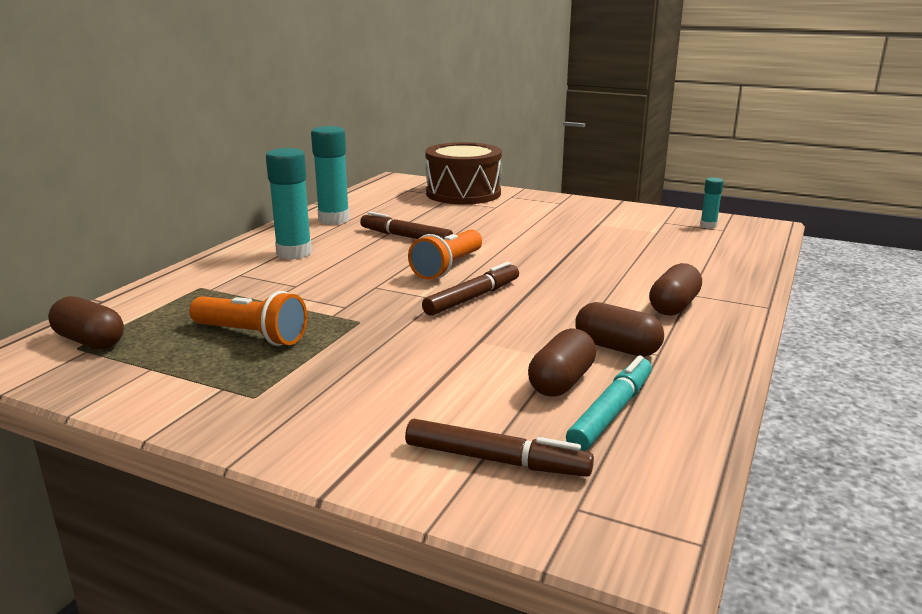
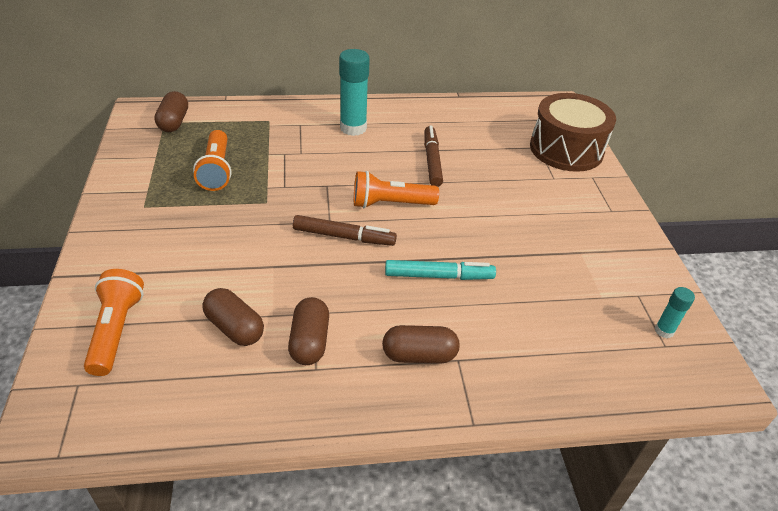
camera: 55 degrees right, 20 degrees up
(334, 220) = (432, 116): turquoise glue stick -> none
(496, 460) = (116, 330): brown marker -> orange flashlight
(561, 382) = (235, 328): brown capsule -> brown capsule turned 45 degrees clockwise
(611, 412) = (203, 367): turquoise marker -> turquoise marker (439, 276)

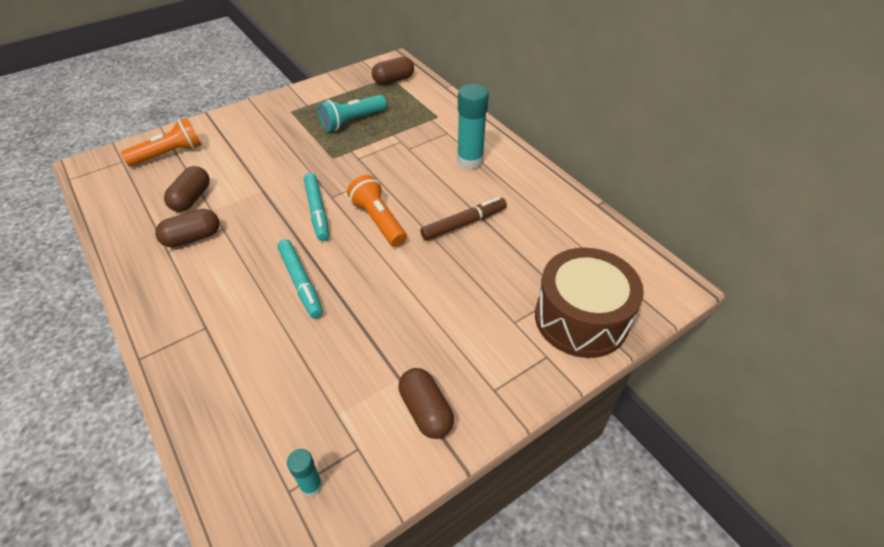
camera: 65 degrees right, 5 degrees up
(216, 170) = (352, 121): orange flashlight -> turquoise flashlight
(344, 236) = (317, 211): brown marker -> turquoise marker
(419, 355) = (201, 301): brown capsule -> brown capsule (426, 411)

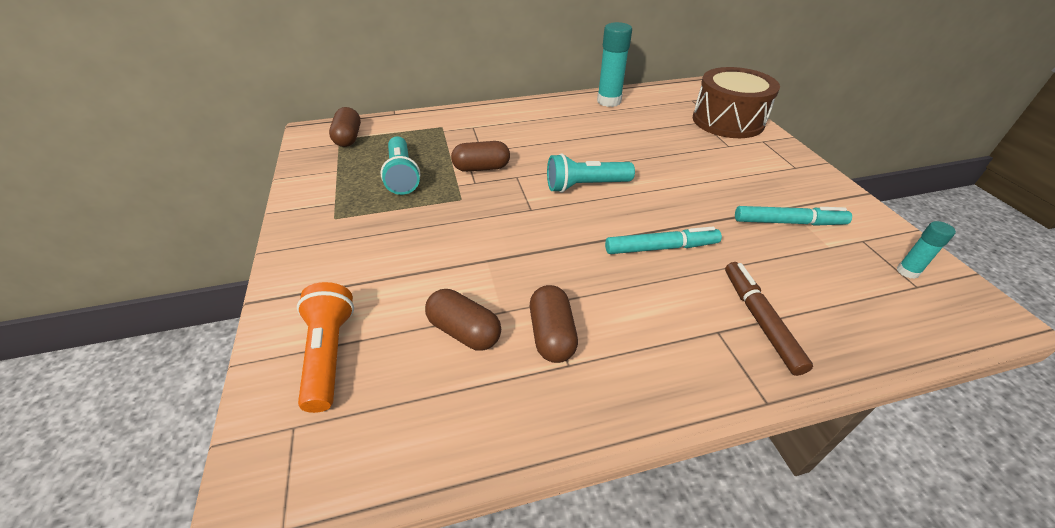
camera: 70 degrees left, 5 degrees down
(317, 211) = (550, 222): turquoise marker -> turquoise marker (788, 222)
(378, 221) = (585, 186): orange flashlight -> turquoise flashlight
(426, 411) = (819, 200): brown capsule -> brown capsule (481, 168)
(464, 223) = (609, 144): brown marker -> brown marker (760, 320)
(470, 161) = (524, 124): turquoise glue stick -> turquoise glue stick (609, 101)

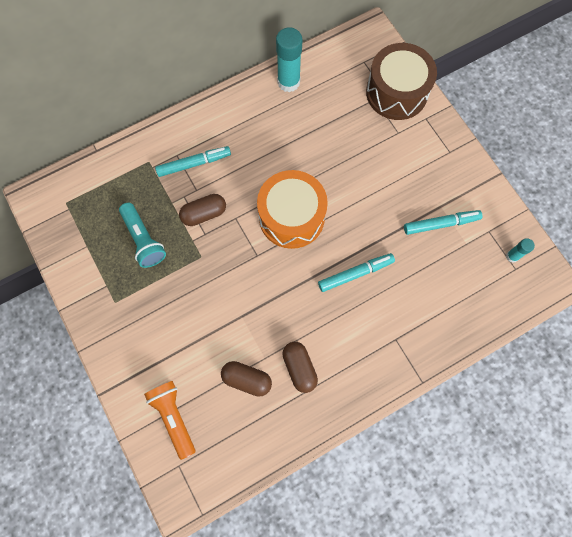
camera: 15 degrees left, 30 degrees up
(348, 138) = (73, 199): brown capsule -> none
(488, 134) = (194, 164): none -> turquoise marker
(585, 186) = (291, 217): turquoise flashlight -> orange drum
(760, 320) = (419, 324): brown marker -> none

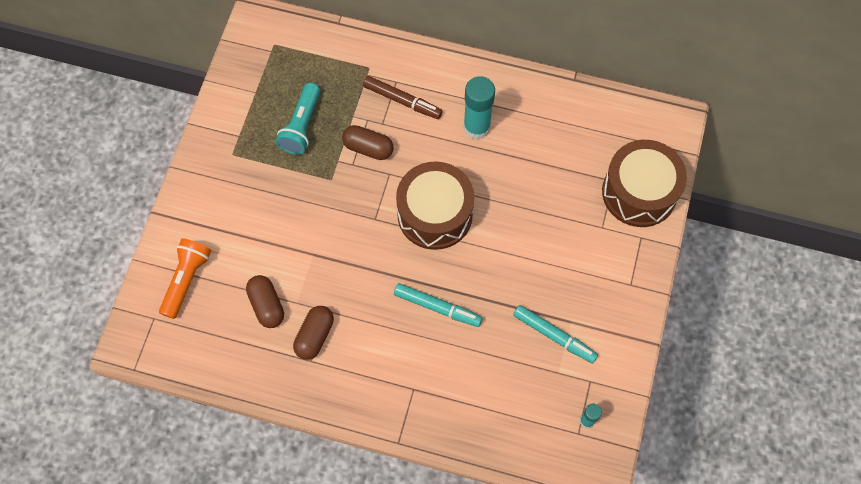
camera: 45 degrees right, 5 degrees down
(194, 164) = (402, 100): turquoise marker -> brown marker
(288, 82) = (552, 101): turquoise glue stick -> turquoise glue stick (476, 127)
(291, 217) = (435, 214): orange drum -> brown drum

